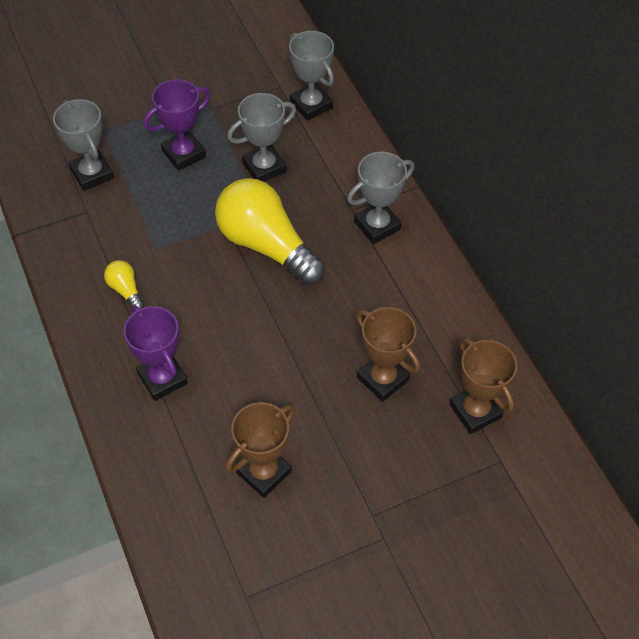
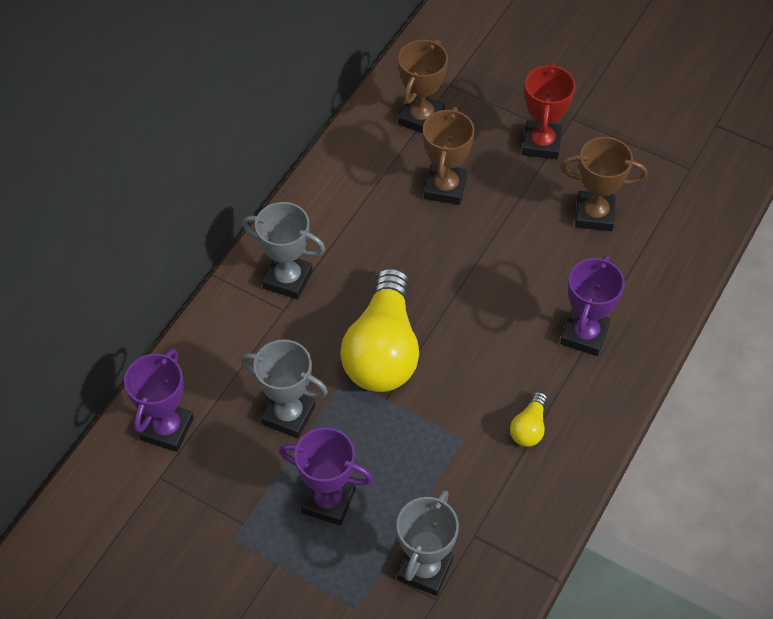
camera: 125 degrees left, 0 degrees up
(311, 105) = (167, 429): grey trophy -> purple trophy
(373, 487) = (541, 144): none -> red trophy

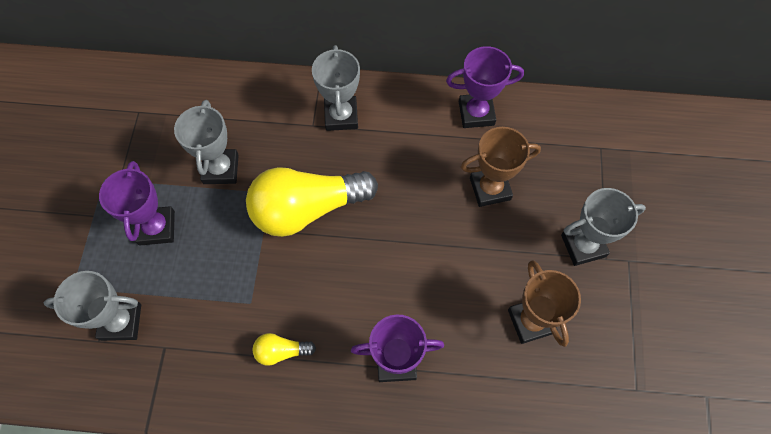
camera: 65 degrees right, 10 degrees up
(167, 429) = (178, 98): purple trophy -> purple trophy (476, 113)
(421, 118) = (551, 141): brown trophy -> none
(541, 144) = (583, 246): red trophy -> grey trophy

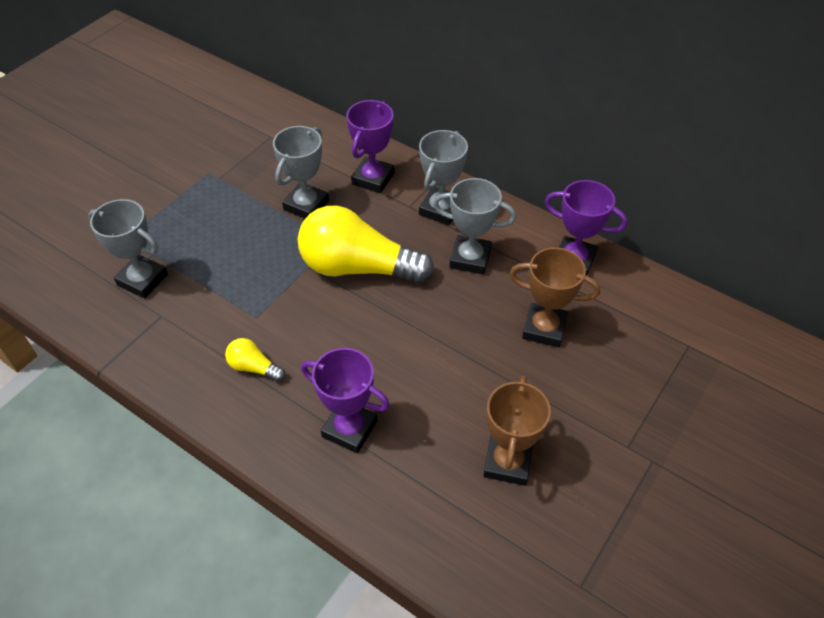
camera: 30 degrees right, 15 degrees down
(157, 228) = (222, 225): purple trophy -> purple trophy (373, 179)
(583, 246) = (610, 423): grey trophy -> grey trophy (470, 258)

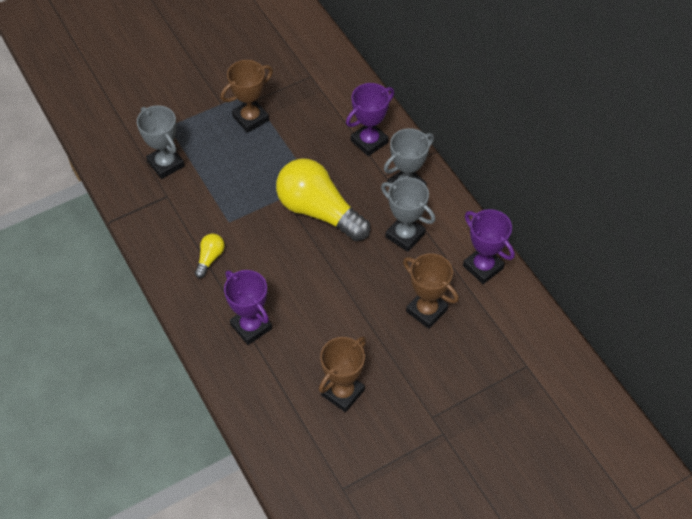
camera: 25 degrees right, 5 degrees up
(224, 198) = (250, 118): none -> brown trophy
(254, 367) = (210, 258): yellow light bulb -> yellow light bulb turned 60 degrees clockwise
(306, 205) = (307, 146): grey trophy -> none

